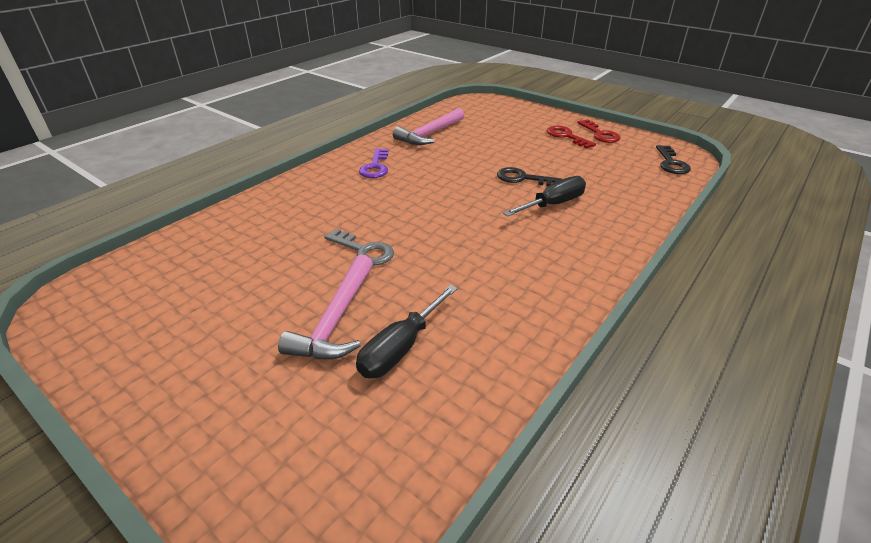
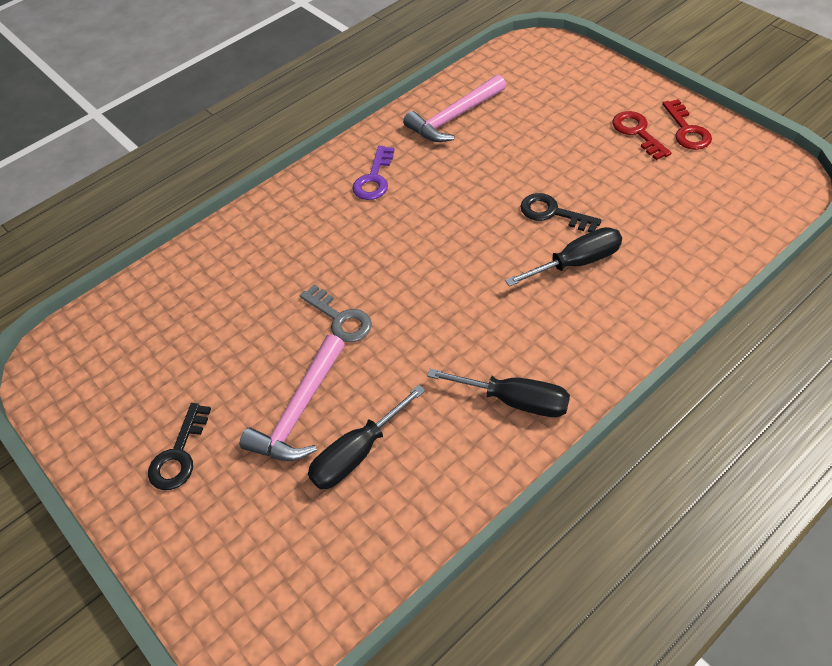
camera: 15 degrees right, 15 degrees up
(538, 294) = (515, 401): none -> black screwdriver
(671, 163) = (763, 197): black key -> black key (179, 454)

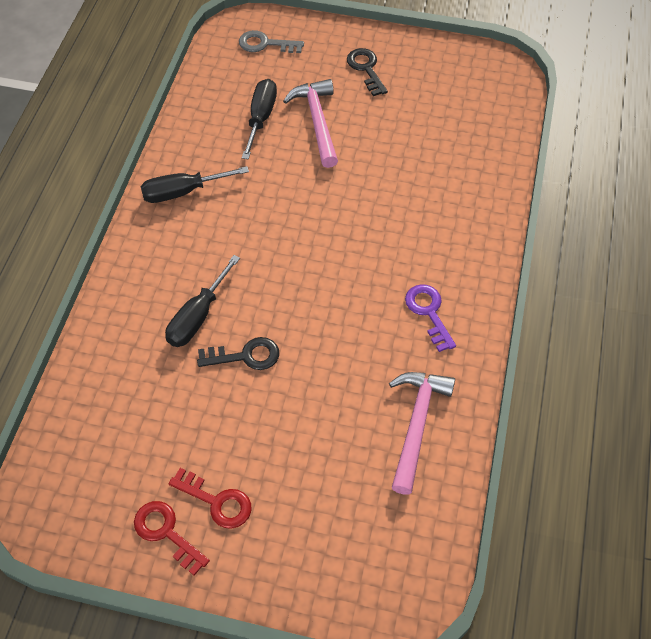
camera: 140 degrees right, 5 degrees up
(340, 318) = (345, 186): grey key -> grey key (265, 44)

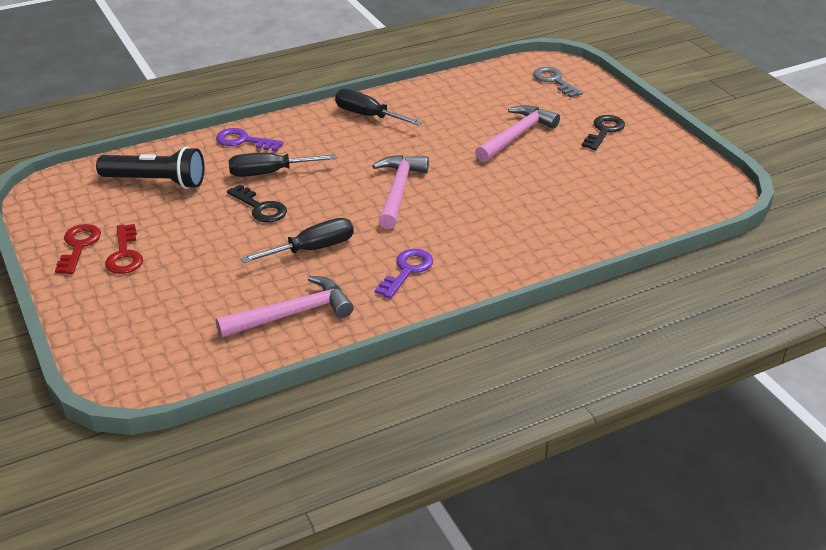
camera: 50 degrees right, 20 degrees down
(121, 410) = (156, 181): none -> black flashlight
(125, 304) = (243, 141): none -> purple key
(261, 118) = (482, 112): black screwdriver -> black screwdriver (312, 249)
(316, 247) = (398, 191): none -> pink hammer

